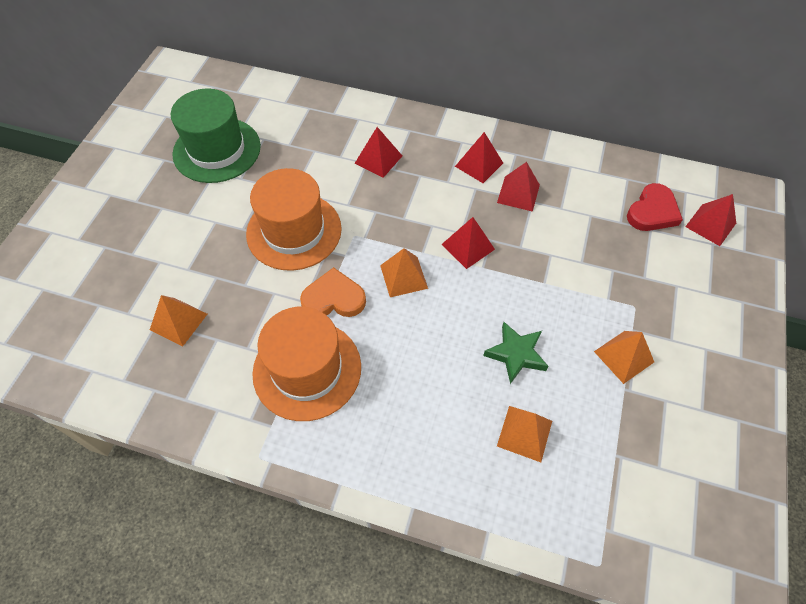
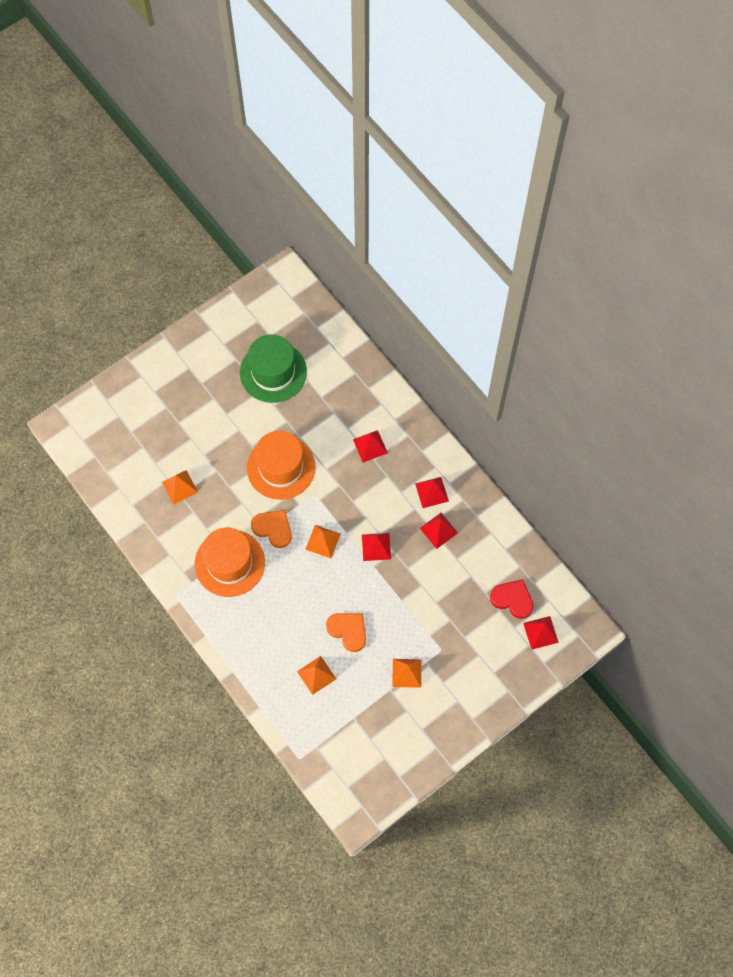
camera: 35 degrees right, 10 degrees up
(516, 354) = (348, 631): green star -> orange heart
(652, 211) = (512, 599): red heart -> red heart turned 135 degrees counterclockwise

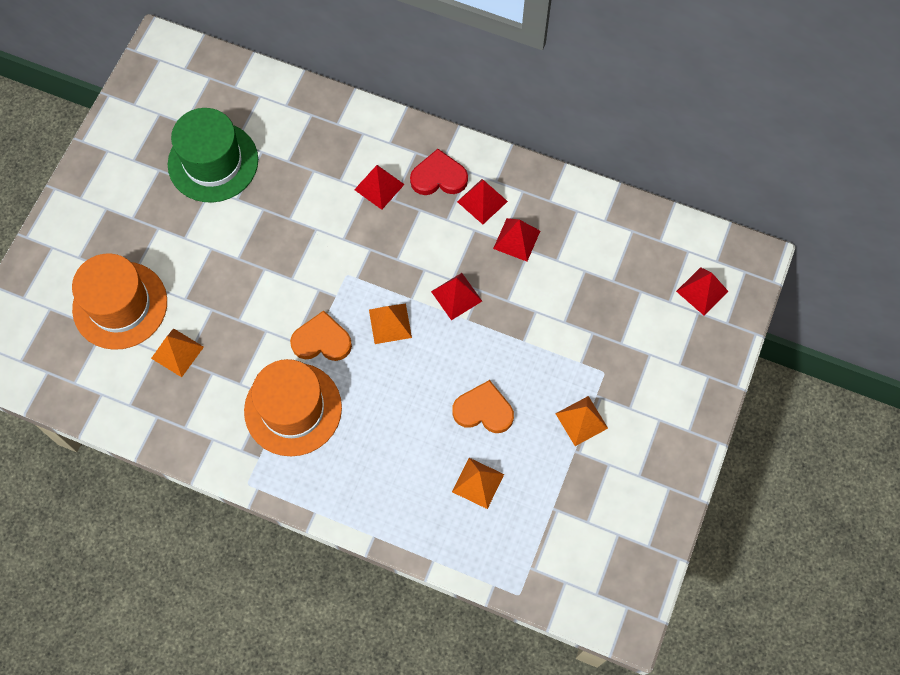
camera: 30 degrees left, 0 degrees up
(281, 467) = (288, 265): orange hat -> orange hat (120, 305)
(512, 599) = (648, 271): red heart -> red heart (439, 177)

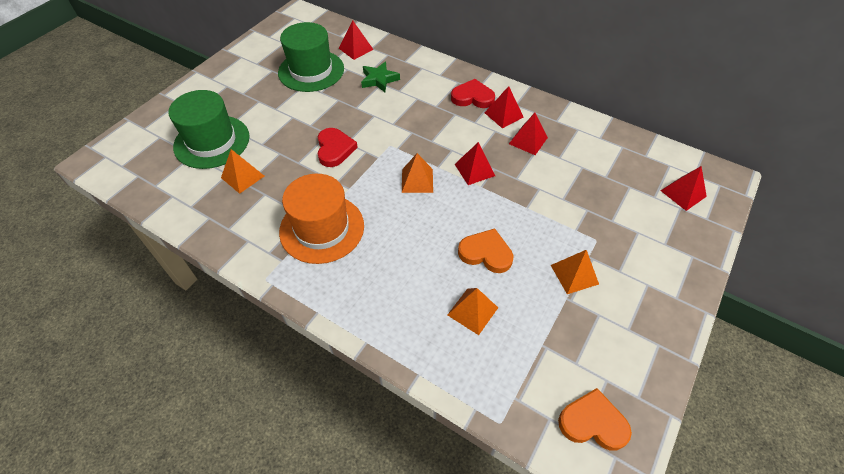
camera: 10 degrees right, 15 degrees down
(120, 305) = (212, 141): orange hat -> green hat
(279, 292) = (334, 149): none -> red heart
(309, 164) = (379, 80): none -> green star
(322, 340) = (359, 184): orange heart -> orange heart (593, 422)
(379, 187) = (427, 97): red pyramid -> red pyramid (356, 49)

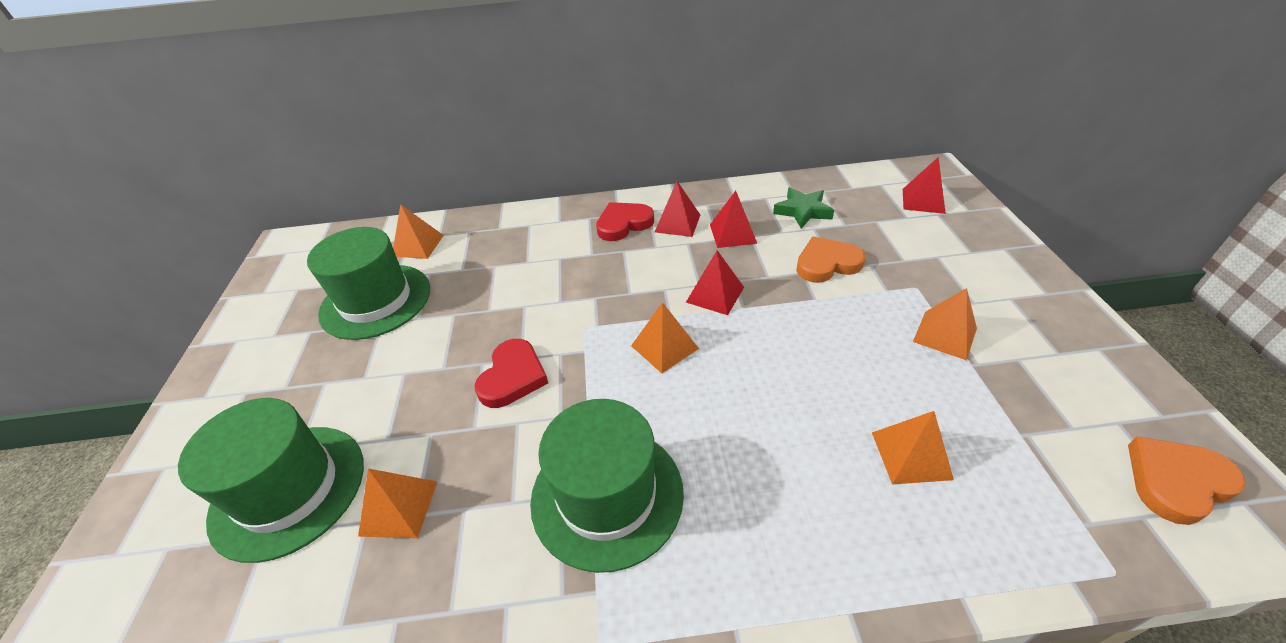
camera: 35 degrees left, 10 degrees down
(322, 228) = (607, 495): orange hat -> green hat
(334, 149) = (513, 377): red heart -> red heart turned 60 degrees clockwise
(356, 49) = (418, 245): red pyramid -> orange pyramid
(379, 80) = (487, 263): green star -> green star (803, 211)
(486, 253) = (838, 376): orange heart -> orange heart (827, 263)

